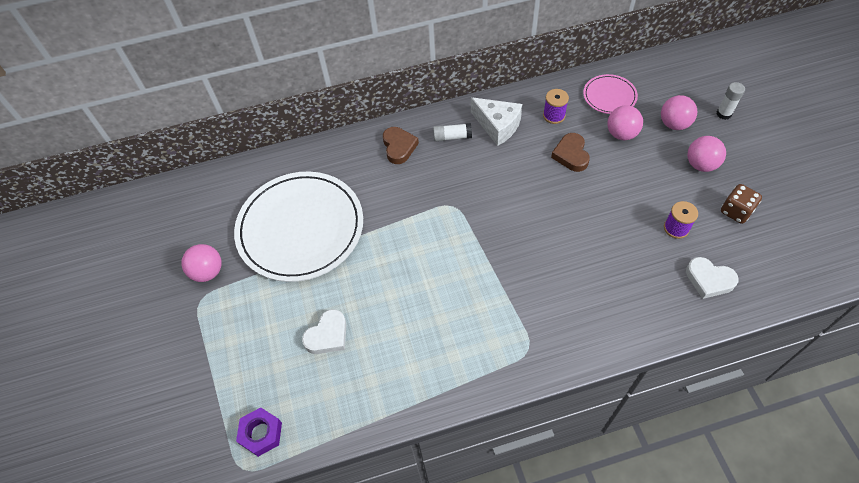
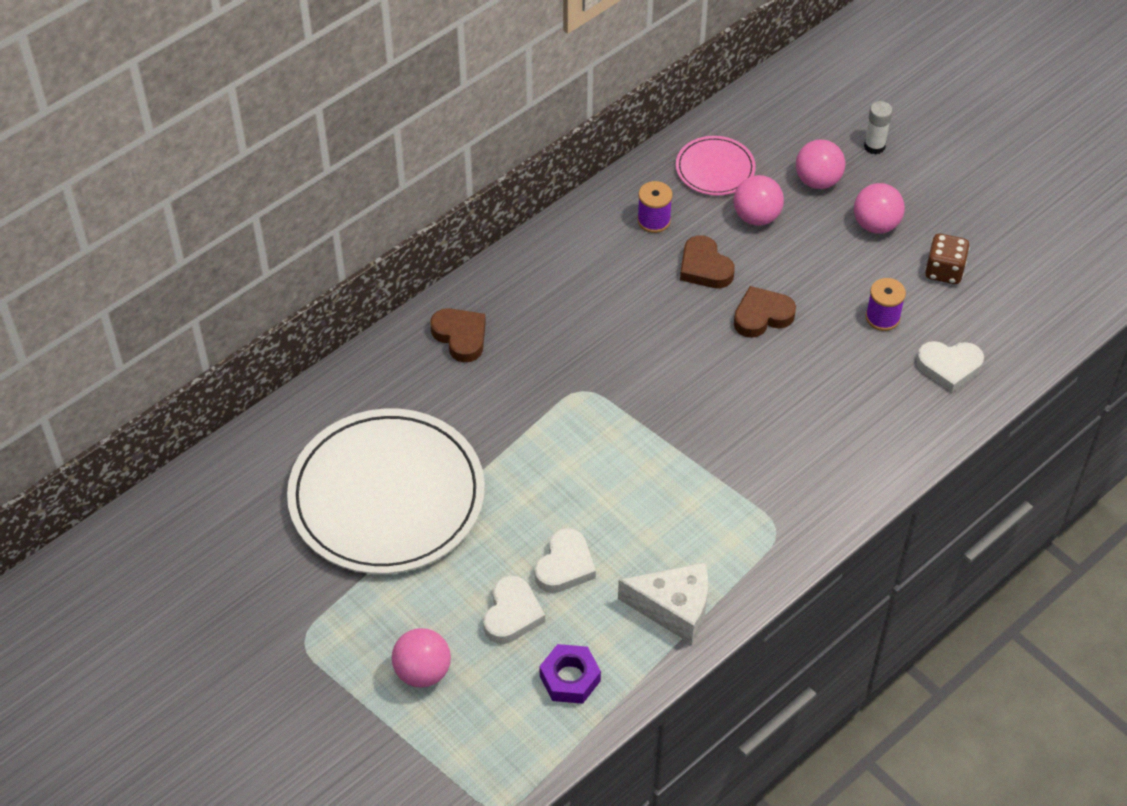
camera: 30 degrees left, 5 degrees down
(208, 272) = (289, 601): pink ball -> pink ball (422, 671)
(261, 433) = (498, 760): purple nut -> purple nut (570, 678)
(378, 316) = (565, 566): none -> white heart
(452, 137) = (529, 297): white glue stick -> none
(497, 126) = (584, 260): white cheese -> white cheese (674, 608)
(593, 198) = (762, 316): none -> brown heart

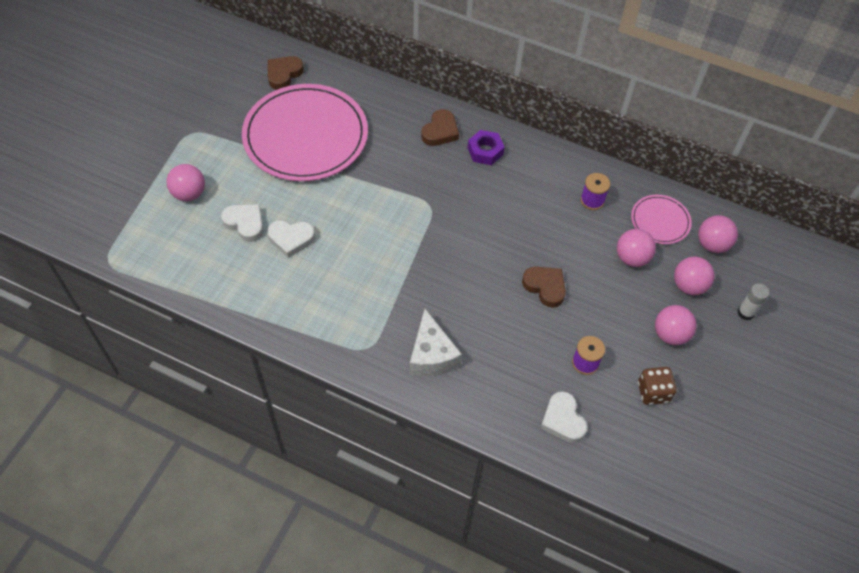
camera: 65 degrees right, 5 degrees up
(387, 496) = (305, 136): white plate -> pink plate
(512, 614) = (245, 223): white heart -> white heart turned 135 degrees counterclockwise
(570, 678) = (209, 268): purple nut -> purple nut (485, 151)
(674, 608) = (281, 307): white cheese -> white cheese (431, 355)
(704, 267) = (568, 241): brown heart -> brown heart (284, 74)
(770, 135) = (712, 244): none -> pink ball

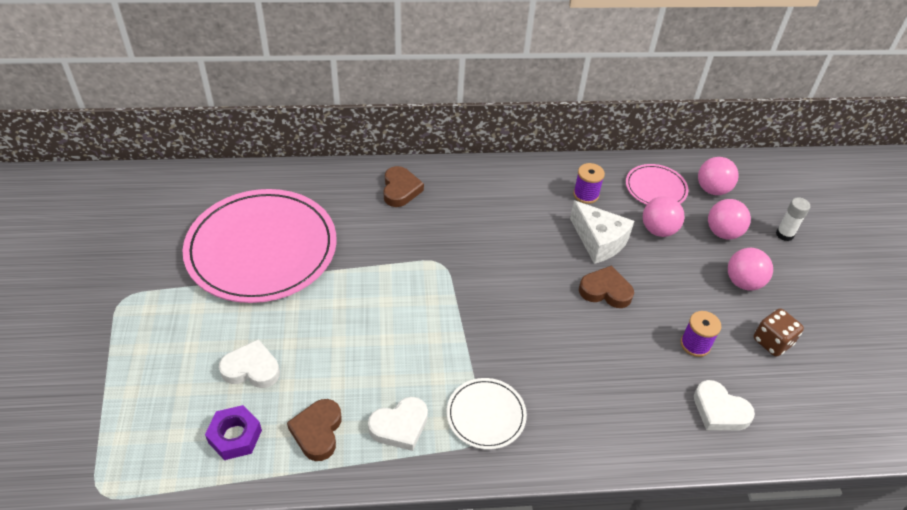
camera: 30 degrees left, 10 degrees down
(189, 193) = (161, 365): pink ball -> none
(284, 74) = (196, 197): brown heart -> brown heart (317, 432)
(291, 239) = (316, 361): white heart -> white heart (400, 426)
(383, 334) = (486, 415): none -> white plate
(431, 355) = (550, 411): white cheese -> white cheese (599, 241)
(485, 151) = (457, 191): purple nut -> purple nut (235, 436)

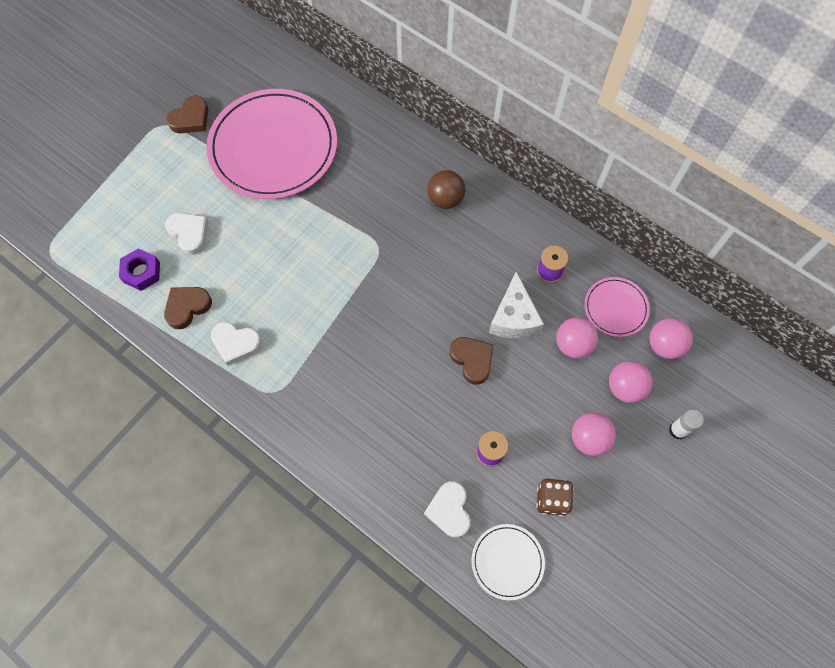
camera: 45 degrees right, 20 degrees up
(400, 190) = (411, 165): brown heart -> brown heart (191, 119)
(455, 196) = (445, 199): none -> brown ball
(486, 415) = (293, 380): white plate -> white plate (507, 562)

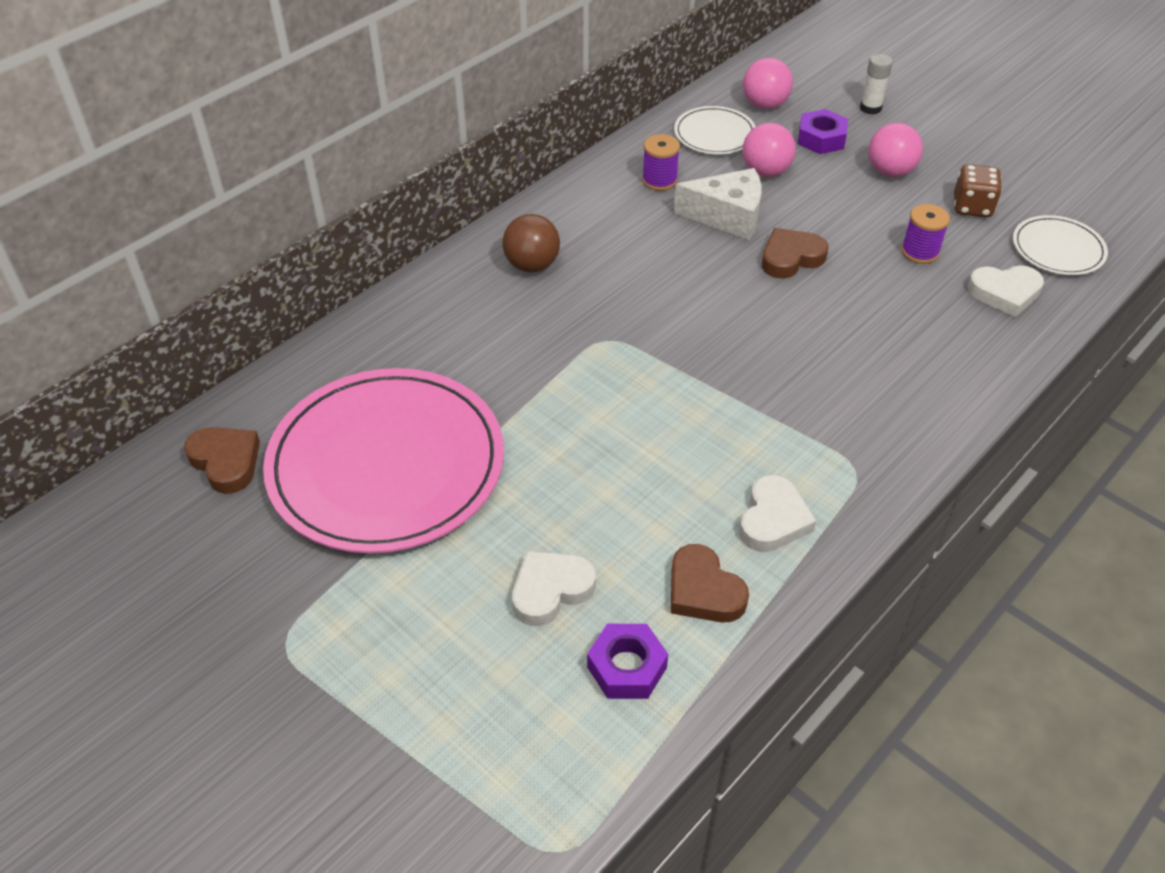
camera: 85 degrees left, 20 degrees down
(191, 119) = (284, 592): brown heart -> brown heart (226, 462)
(615, 308) = (714, 134): pink plate -> white plate
(625, 388) = (821, 138): pink ball -> purple nut

